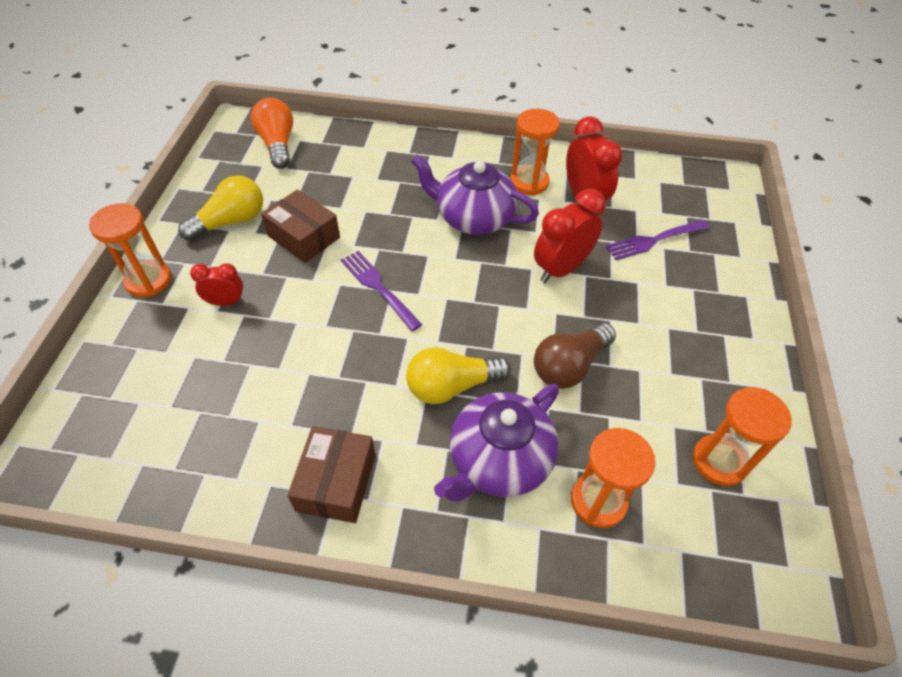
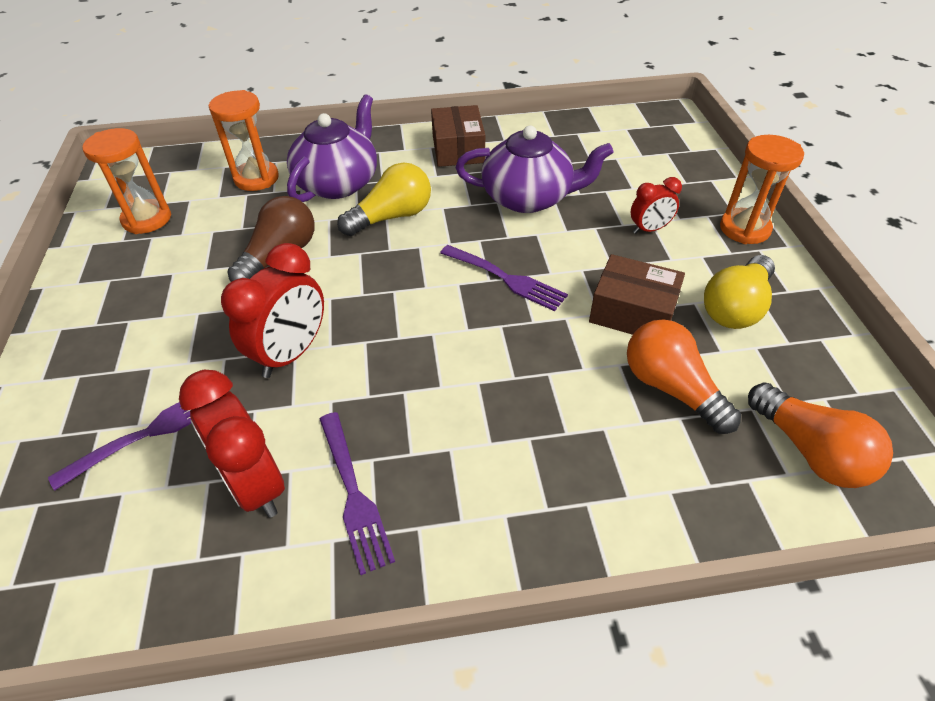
camera: 165 degrees right, 5 degrees down
(321, 187) = (671, 388): none -> orange light bulb
(473, 217) = (427, 399): purple teapot -> purple teapot (528, 198)
(529, 182) = (353, 494): orange hourglass -> purple fork

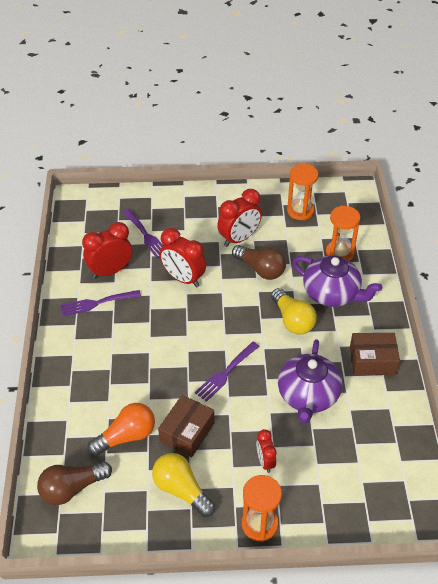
camera: 95 degrees right, 0 degrees up
(197, 286) = (239, 239): none -> red clock
(810, 451) = (72, 489): orange light bulb -> brown light bulb

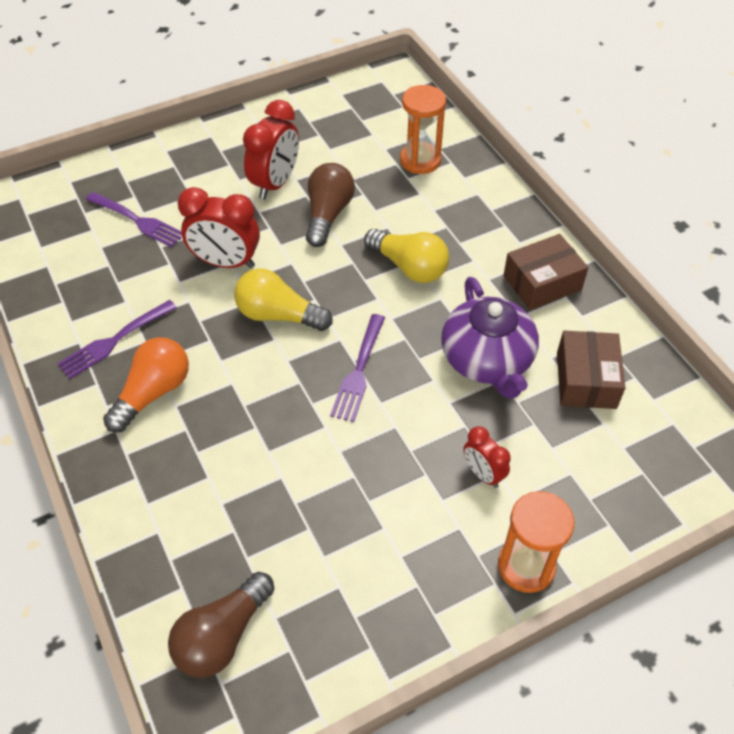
camera: 25 degrees left, 5 degrees up
(110, 271) = (110, 288): red clock -> none
(126, 436) = (264, 520): orange light bulb -> orange light bulb (153, 393)
(181, 490) = (389, 565): yellow light bulb -> yellow light bulb (278, 315)
(187, 432) = (350, 477): brown box -> brown box (586, 380)
(260, 269) = (328, 214): brown light bulb -> brown light bulb turned 90 degrees counterclockwise
(300, 211) = (338, 122): orange hourglass -> none
(332, 293) = (440, 214): purple teapot -> none

